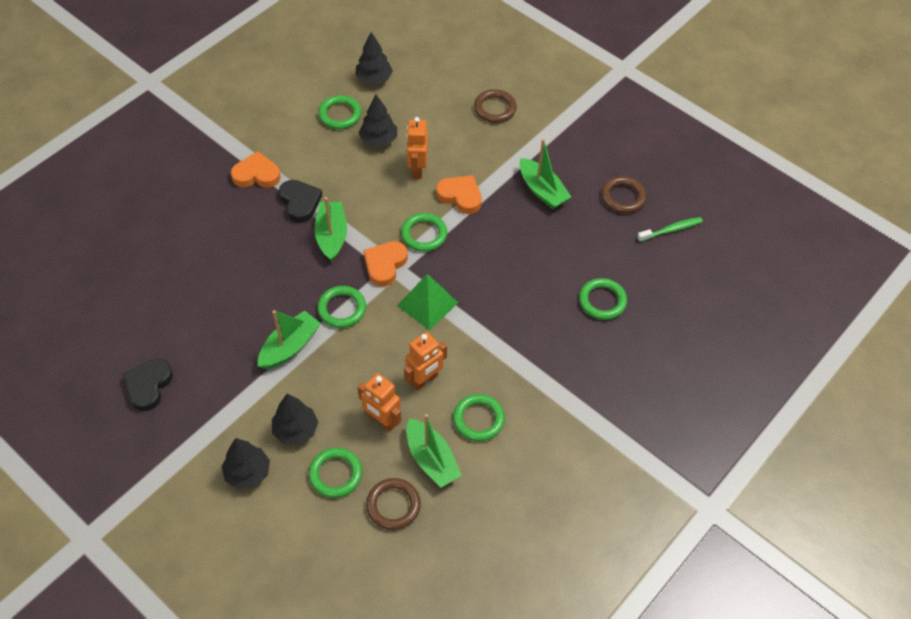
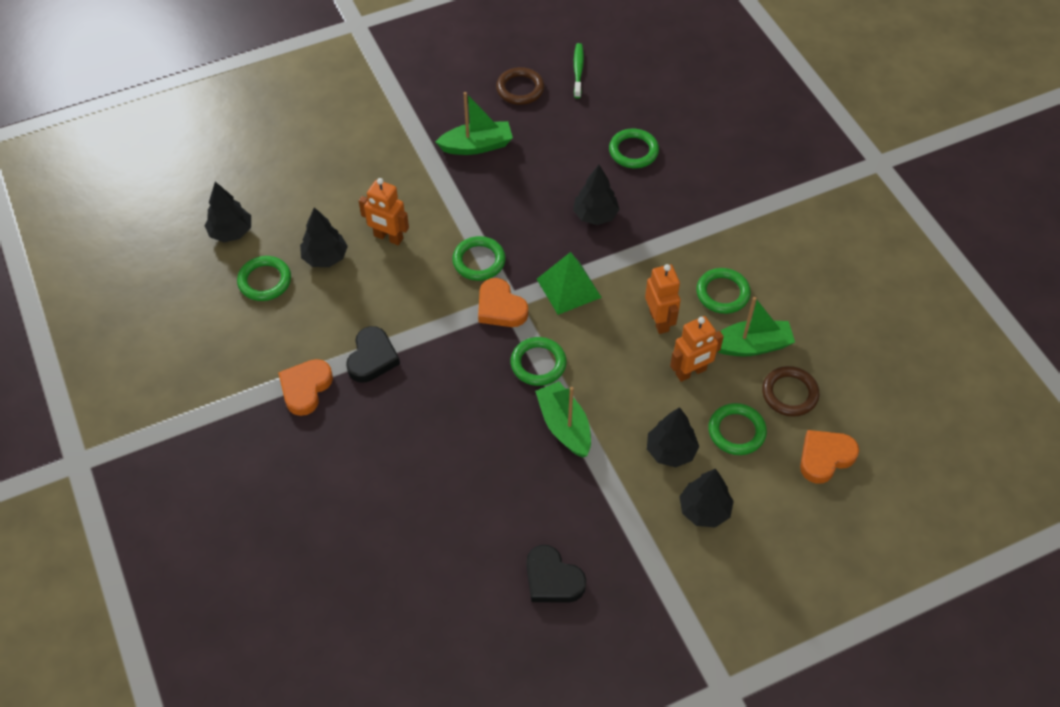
camera: 65 degrees left, 0 degrees up
(300, 202) = (372, 358): black heart -> black heart turned 105 degrees clockwise
(332, 236) = (436, 343): green boat -> none
(460, 196) = (446, 213): orange heart -> orange heart (825, 457)
(495, 108) = (344, 143): brown ring -> none
(514, 297) = (595, 215): none -> black tree

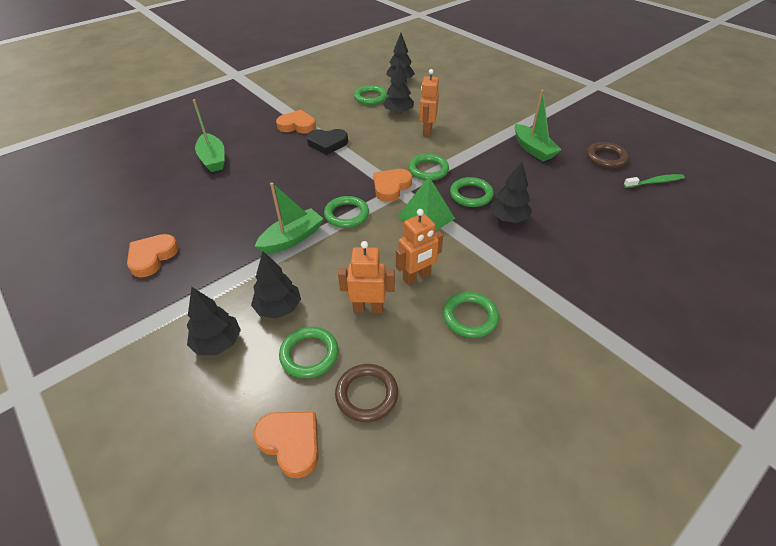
camera: 75 degrees right, 10 degrees down
(552, 579) = (152, 257): black heart -> orange heart
(633, 151) = (595, 228): green ring -> green ring (471, 195)
(691, 372) = (368, 308): orange robot -> orange robot turned 135 degrees clockwise
(751, 346) = (416, 351): green boat -> green boat (213, 159)

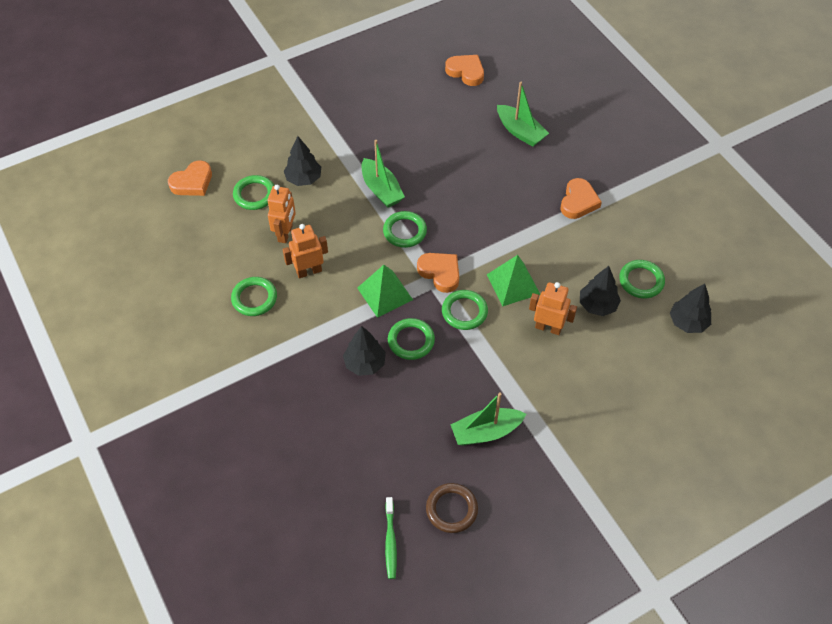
camera: 100 degrees right, 10 degrees up
(152, 257) = (383, 102): orange heart -> orange heart (466, 72)
(213, 159) = (520, 132): green boat -> green boat turned 120 degrees counterclockwise
(218, 343) = (282, 145): black tree -> none
(327, 143) = (534, 226): black heart -> none
(367, 394) = (211, 223): brown ring -> none
(391, 149) = (513, 284): none -> green pyramid
(417, 277) = (309, 271): orange robot -> orange robot turned 90 degrees clockwise

